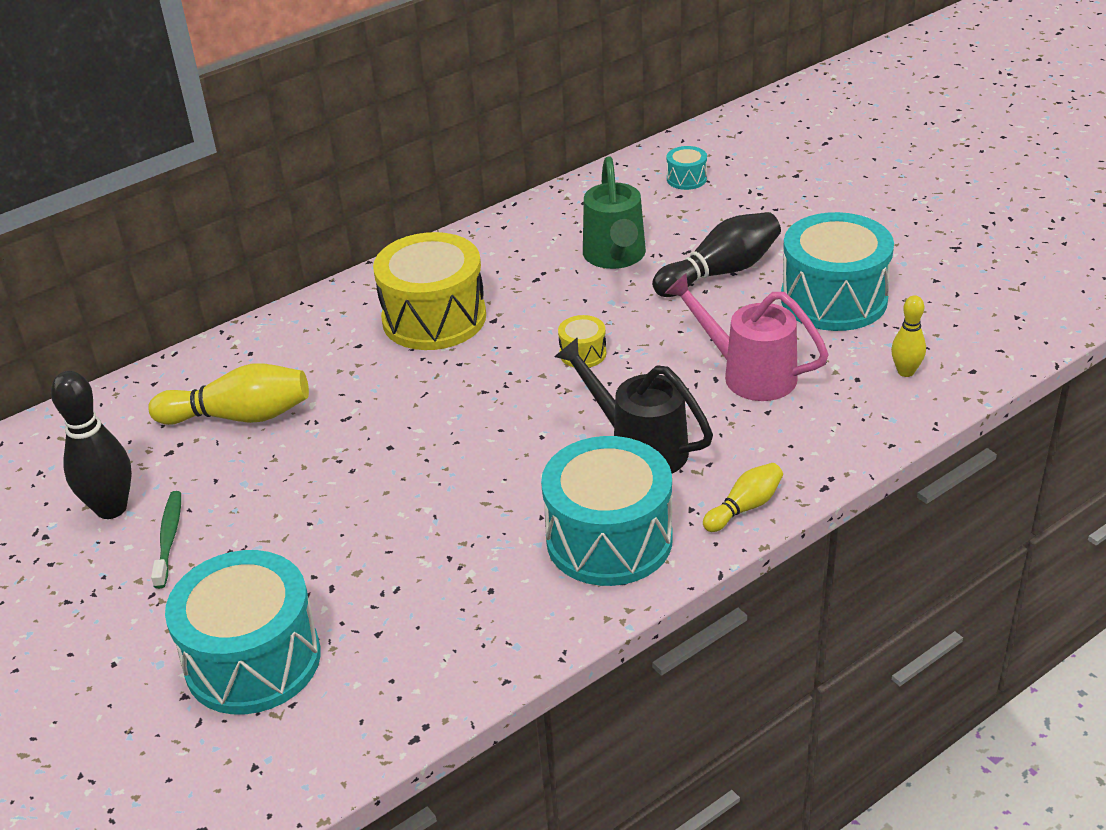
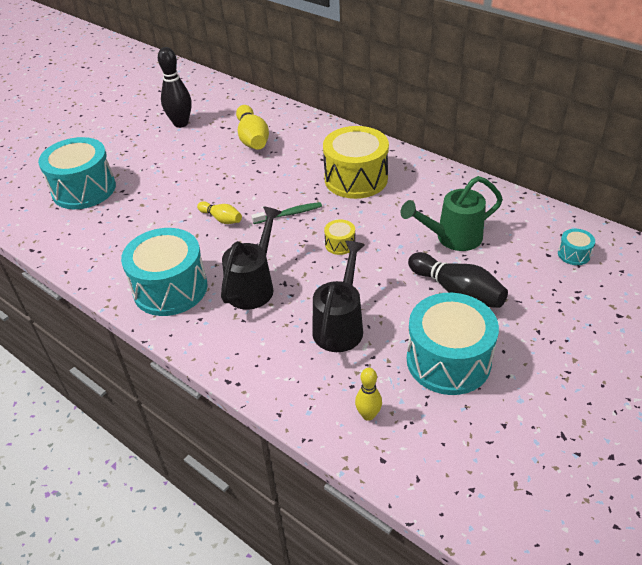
camera: 75 degrees right, 5 degrees up
(169, 538) = (162, 144): green toothbrush -> green toothbrush (289, 214)
(744, 507) = (203, 343): yellow bowling pin -> yellow bowling pin (221, 219)
(749, 374) = (340, 325): pink watering can -> black watering can

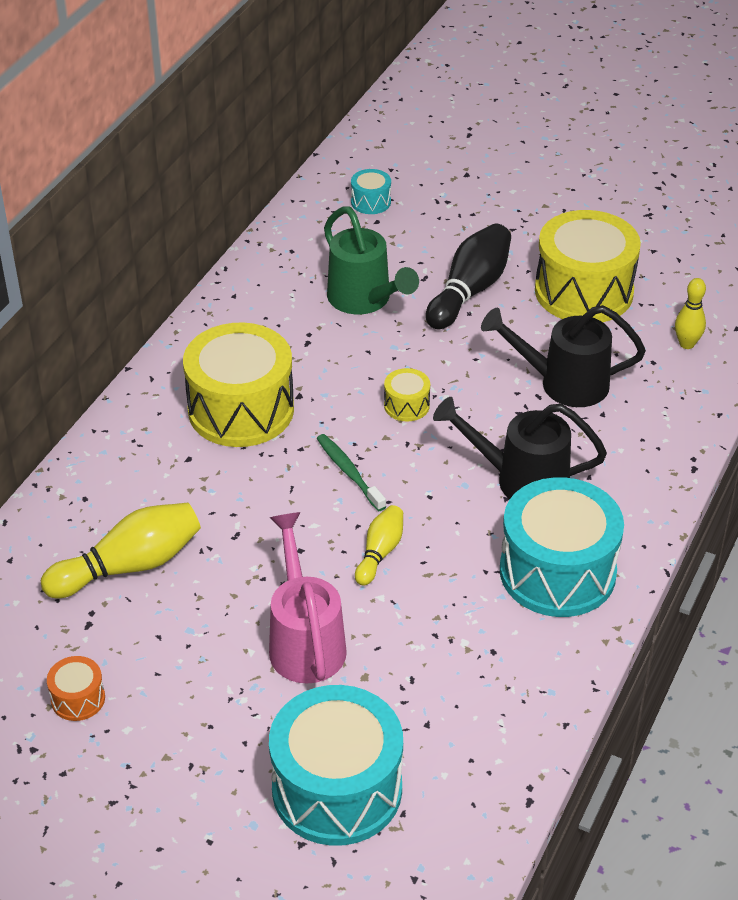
camera: 105 degrees left, 0 degrees up
(175, 187) = (305, 641): none -> pink watering can
(181, 123) = (78, 699): black bowling pin -> orange drum
(448, 360) = (584, 291): turquoise drum -> yellow drum

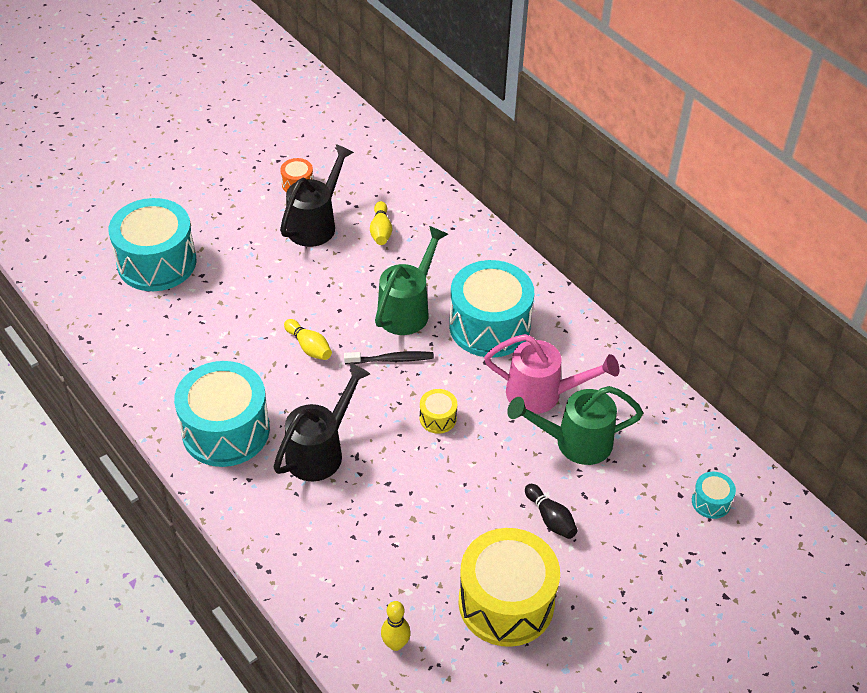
camera: 115 degrees right, 5 degrees up
(129, 566) = (381, 231): yellow bowling pin -> yellow bowling pin, size x0.57
(241, 409) = (489, 326): yellow drum -> turquoise drum
(259, 488) = (407, 309): none -> green watering can
(305, 641) = (266, 286): pink watering can -> pink watering can (542, 394)
(349, 472) = (391, 359): green toothbrush -> black toothbrush
(469, 291) = (550, 518): black bowling pin -> black bowling pin, size x0.57
(564, 383) = (401, 528): black watering can -> black watering can (315, 224)

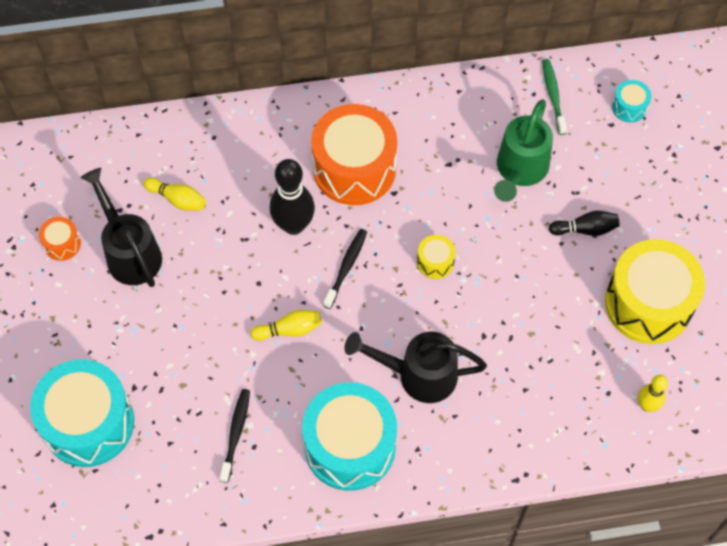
camera: 60 degrees left, 15 degrees up
(196, 352) = (235, 433): none -> black toothbrush
(320, 451) = (418, 375): black watering can -> black watering can turned 60 degrees counterclockwise
(407, 309) = (293, 225): green watering can -> black bowling pin
(489, 326) = (354, 168): turquoise drum -> orange drum
(542, 394) = (455, 167): pink watering can -> none
(674, 436) = (553, 96): none -> green toothbrush

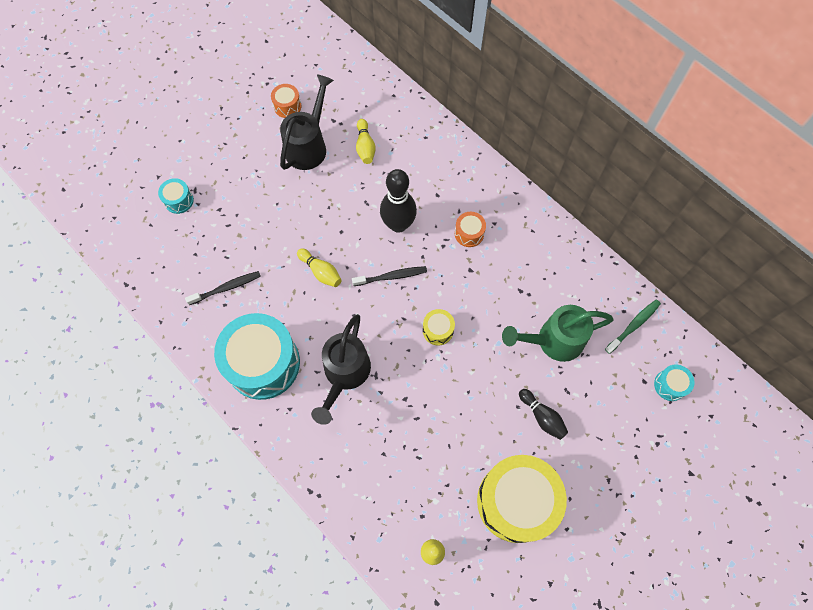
camera: 55 degrees right, 5 degrees up
(88, 423) = (179, 200): turquoise drum -> turquoise drum, size x0.43
(354, 168) = (469, 233): orange drum -> orange drum, size x0.43
(418, 375) = (344, 374): black watering can -> black watering can turned 135 degrees counterclockwise

